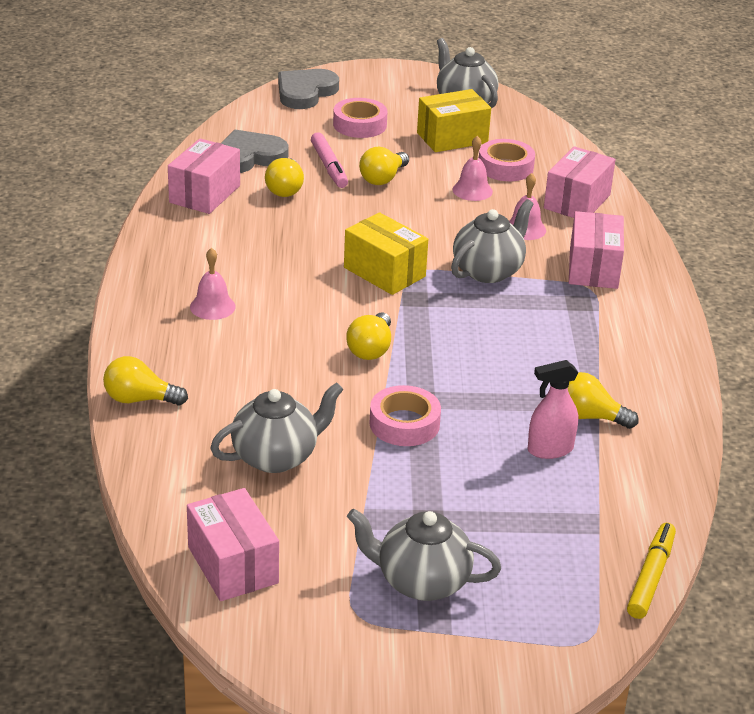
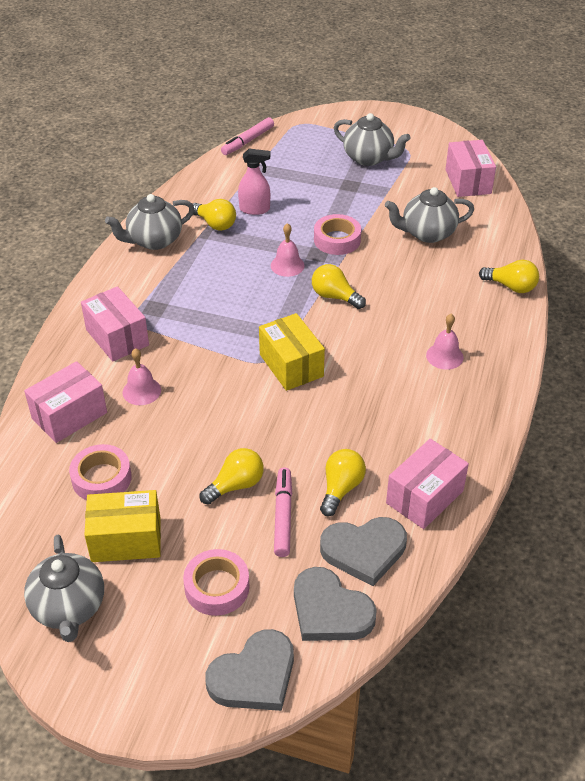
camera: 160 degrees left, 10 degrees up
(263, 125) = (330, 610): none -> grey heart
(371, 349) = (334, 296): yellow light bulb -> yellow light bulb turned 90 degrees counterclockwise
(472, 190) = (157, 450): pink bell -> pink bell (287, 265)
(488, 271) = (204, 351): grey teapot -> grey teapot (154, 241)
(593, 268) = (117, 337): pink box -> pink box turned 60 degrees counterclockwise
(651, 577) = (247, 141): yellow marker -> pink marker

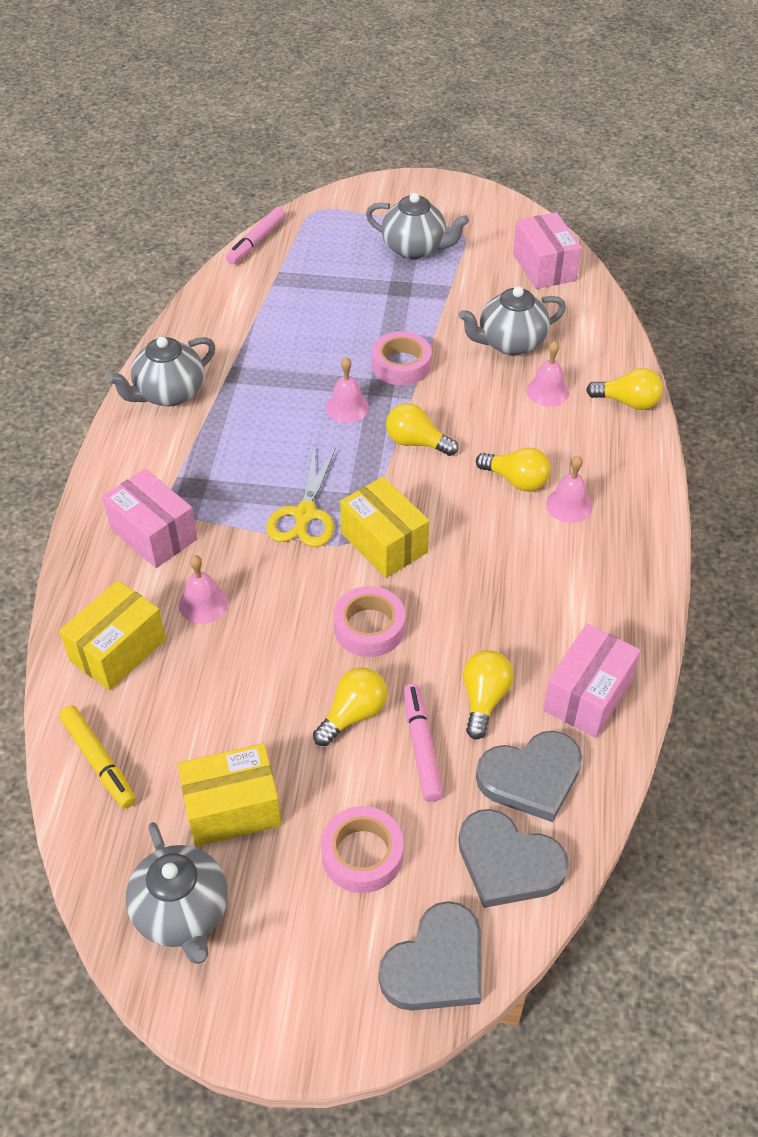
camera: 10 degrees left, 5 degrees up
(35, 491) = (99, 761): none -> yellow marker
(69, 415) = (118, 650): pink box -> yellow box
(101, 478) = (181, 730): pink tape -> pink tape (369, 627)
(215, 224) = (242, 361): yellow light bulb -> yellow light bulb (516, 480)
(235, 338) = (304, 515): none -> yellow scissors
(255, 209) = (288, 335): pink spray bottle -> none
(448, 271) = (547, 391): none -> pink bell

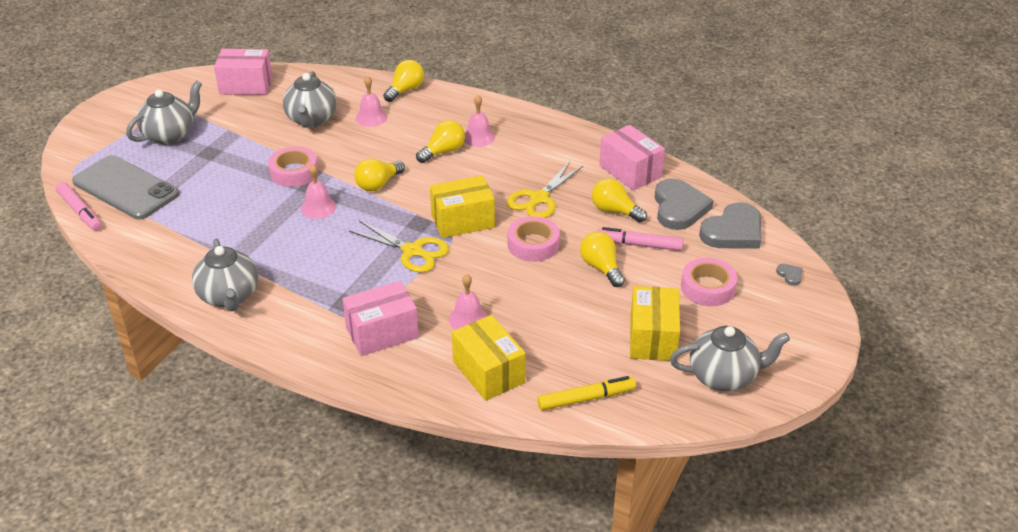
camera: 70 degrees left, 10 degrees down
(308, 255) = (125, 188): none -> grey phone
(436, 964) = (790, 275): grey heart -> grey heart, size x0.40
(467, 607) = (539, 199): none -> yellow scissors

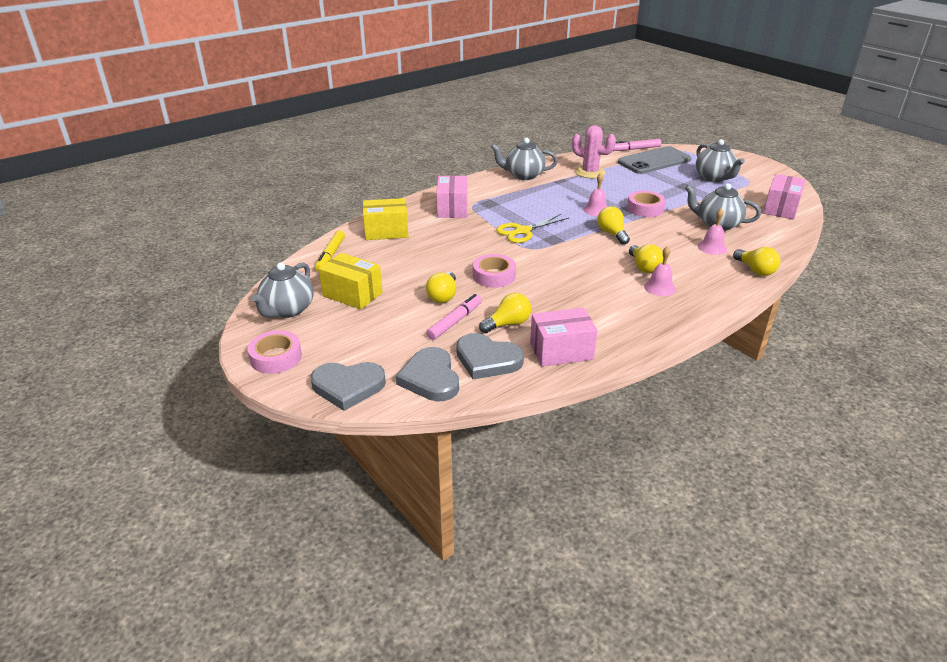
camera: 115 degrees right, 5 degrees down
(192, 236) = (590, 172): none -> pink cactus
(462, 221) = (544, 255): yellow box -> none
(468, 319) = (438, 235): pink bell -> none
(539, 199) = (550, 293): yellow scissors -> none
(601, 268) = (443, 296): yellow light bulb -> yellow light bulb turned 105 degrees clockwise
(707, 287) = (376, 336): pink tape -> pink tape (276, 357)
(790, 275) = (348, 386): grey heart -> grey heart, size x2.50

